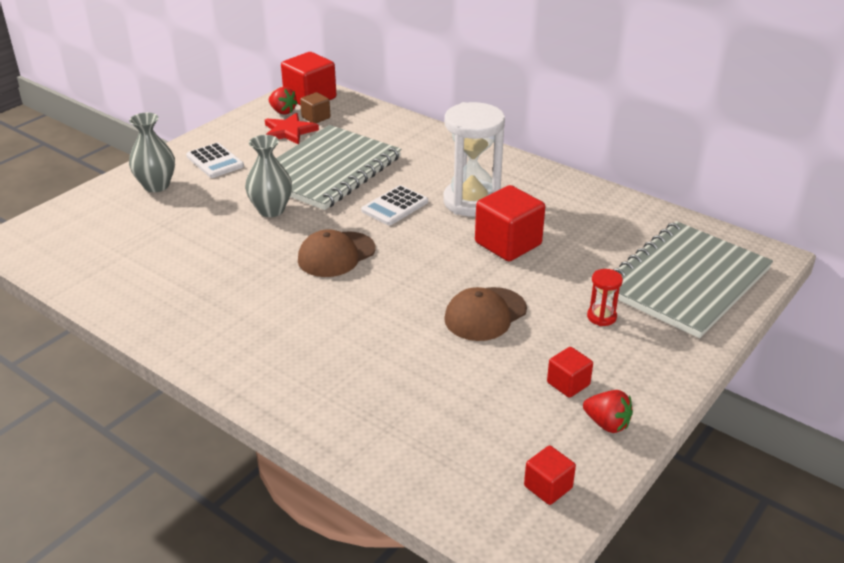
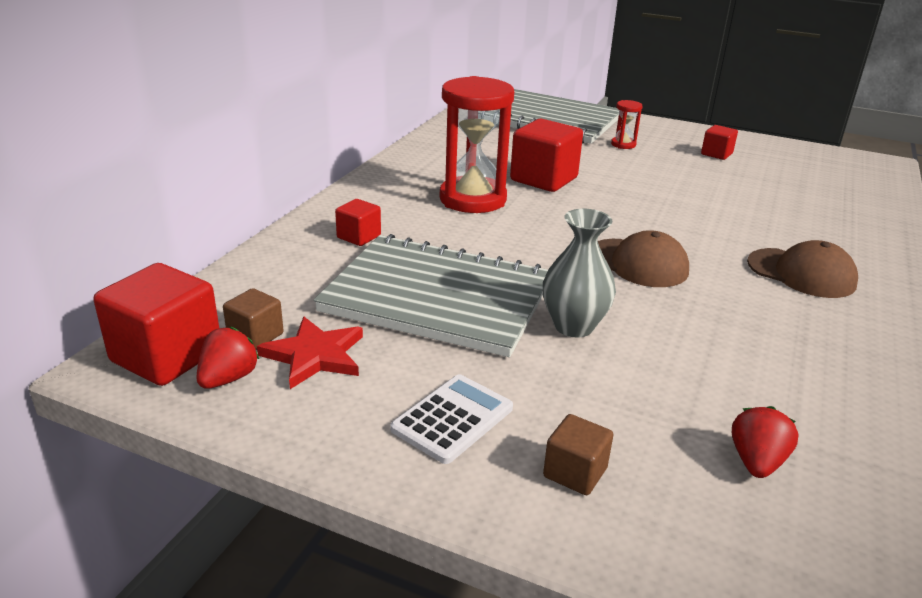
camera: 105 degrees left, 5 degrees down
(156, 186) = (575, 472): grey vase -> brown cube
(395, 206) = (508, 240): white calculator -> none
(471, 202) = (472, 199): white hourglass -> red hourglass
(485, 314) = (664, 184): brown cap -> brown cap (801, 273)
(548, 487) = (824, 158): red cube -> red cube (359, 237)
(607, 424) = (743, 143): red strawberry -> red strawberry (756, 462)

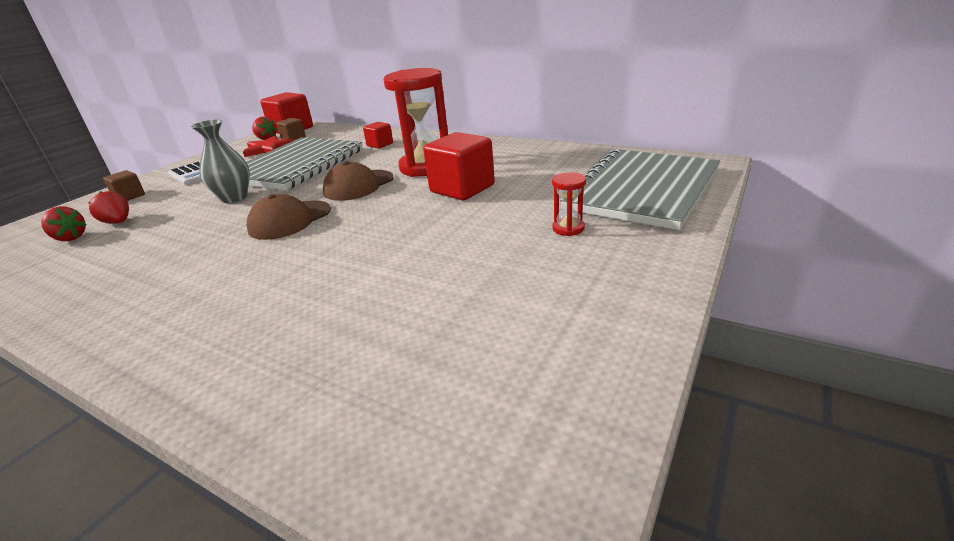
camera: 100 degrees right, 0 degrees up
(686, 426) = (118, 222): none -> red strawberry
(716, 154) = (548, 294): red cube -> none
(801, 273) = (210, 296): brown cap -> brown cap (358, 185)

